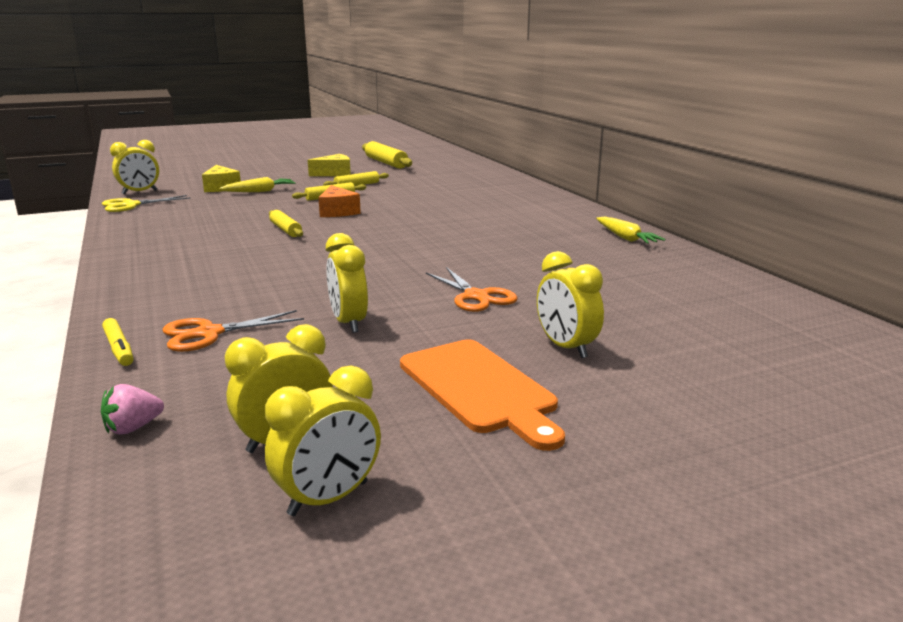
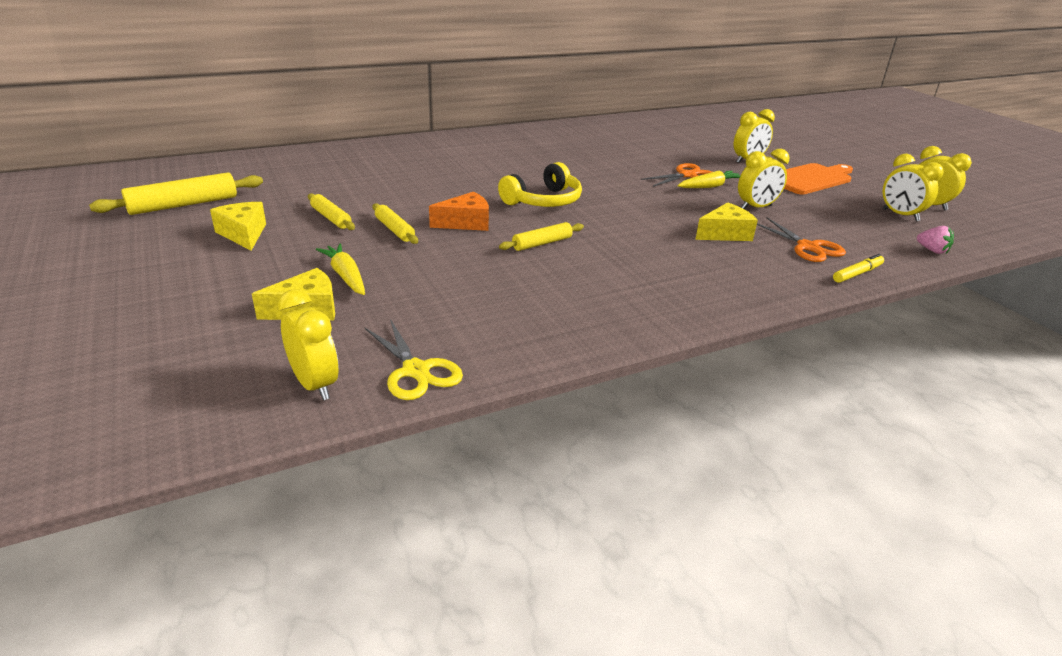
camera: 95 degrees left, 10 degrees up
(272, 295) = (725, 234): none -> yellow cheese
(384, 232) = (544, 201): none -> yellow headphones
(625, 238) = (545, 132): yellow carrot -> yellow carrot (709, 186)

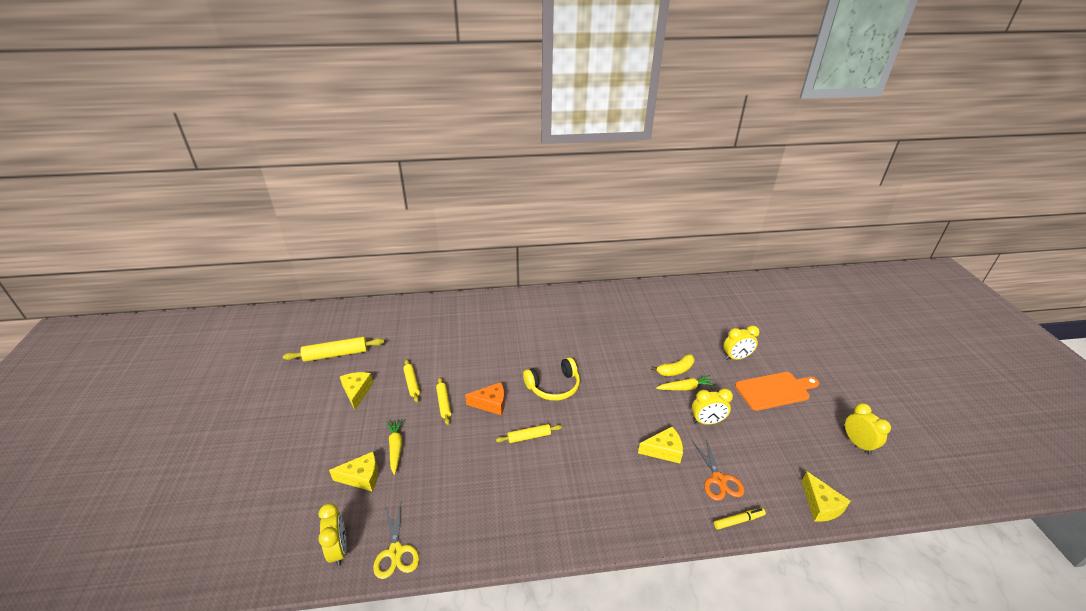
camera: 20 degrees right, 5 degrees up
(687, 175) = (675, 370): orange scissors -> yellow banana
(900, 215) = (823, 453): yellow clock -> none
(932, 250) = (820, 505): pink strawberry -> yellow cheese

